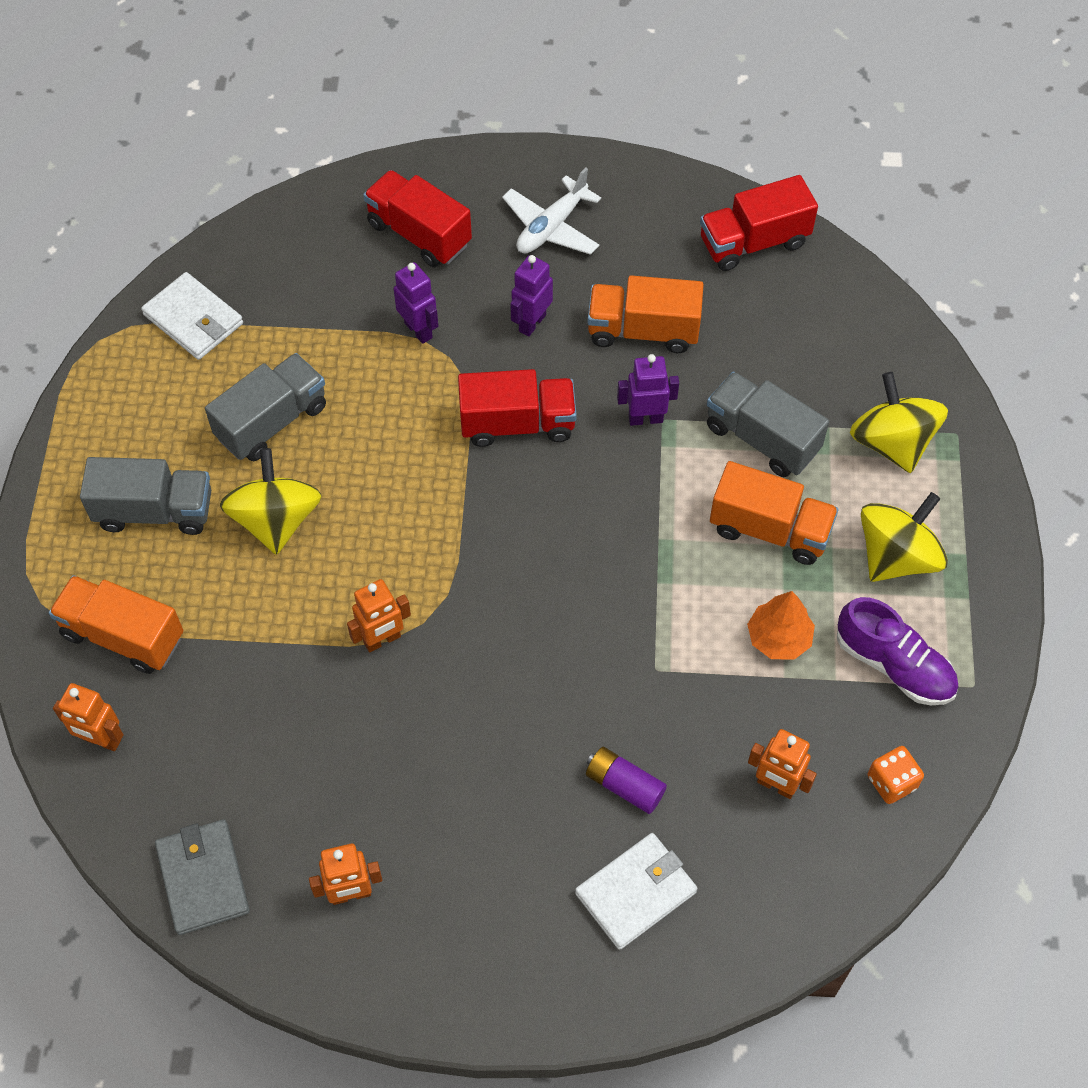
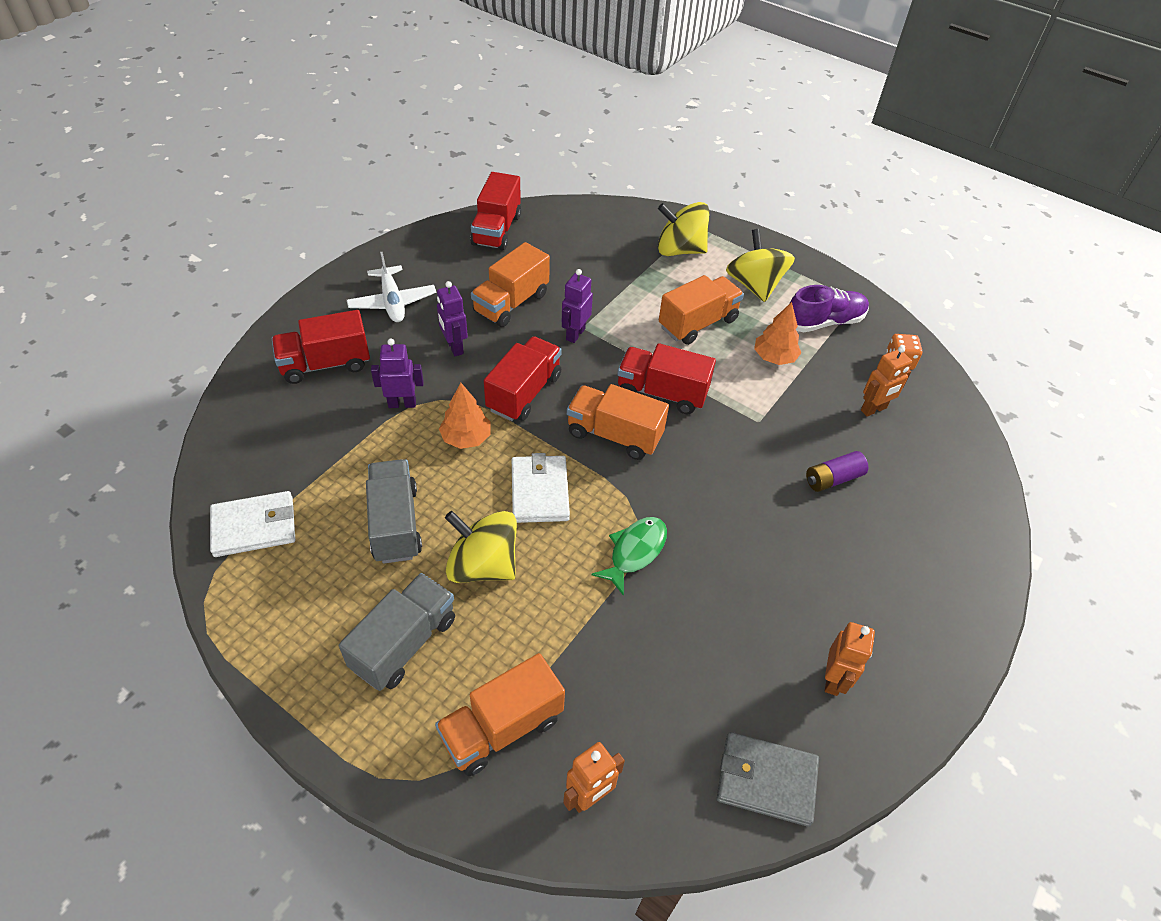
camera: 60 degrees left, 10 degrees down
(382, 640) = (635, 552): orange robot -> green fish
(417, 411) = (466, 438): none -> orange tree
(523, 539) = (614, 435): none -> orange truck
(622, 551) = (662, 393): none -> red truck
(636, 892) = (913, 513): white wallet -> white wallet (539, 491)
(762, 438) = (633, 295): grey truck -> none

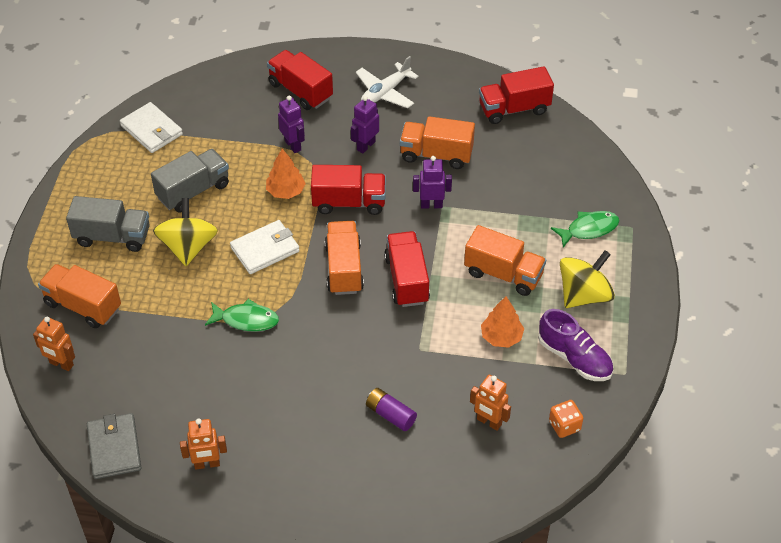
camera: 65 degrees right, 0 degrees up
(679, 250) = (589, 229): yellow spinning top -> green fish

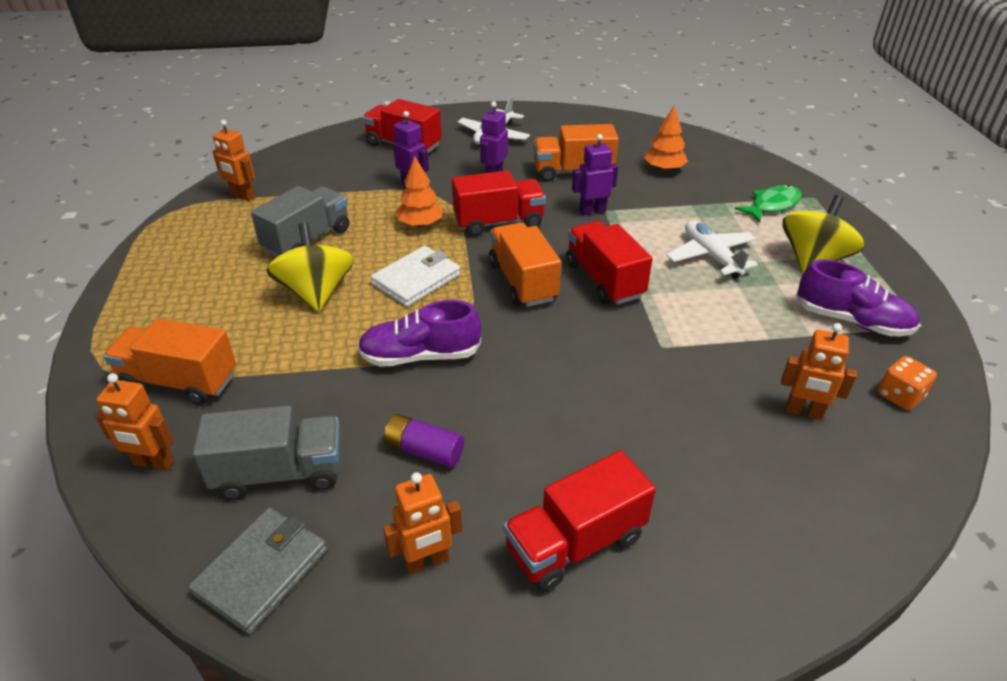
camera: 15 degrees left, 10 degrees down
(112, 237) = (211, 298): grey truck -> grey truck (280, 473)
(114, 448) = (262, 571): grey wallet -> grey wallet turned 60 degrees clockwise
(152, 130) = (242, 196): white wallet -> orange robot
(246, 320) = (420, 356): green fish -> purple shoe
(390, 415) = (669, 430): purple battery -> purple battery (424, 450)
(501, 337) = (751, 315): orange tree -> orange tree (664, 169)
(503, 274) = (711, 256): orange truck -> white plane
(514, 109) = (630, 130): red truck -> red truck (575, 543)

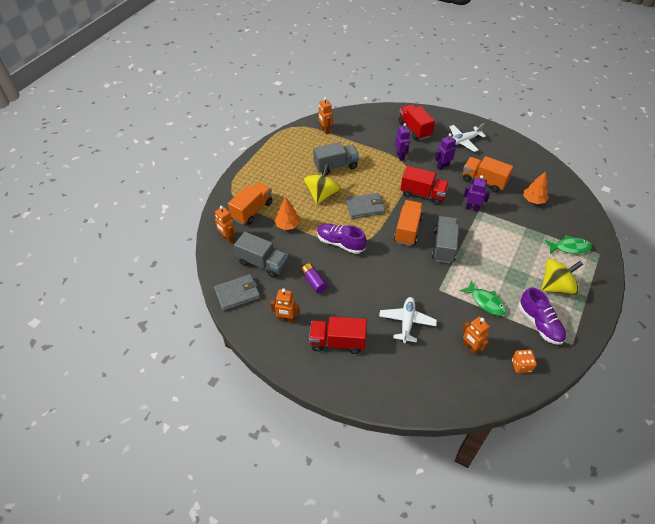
camera: 35 degrees right, 10 degrees up
(179, 381) = (252, 210): orange truck -> orange truck turned 75 degrees clockwise
(416, 279) = (365, 207): white wallet -> grey wallet
(420, 224) = (388, 179): orange tree -> orange tree (287, 225)
(604, 280) = (444, 246): red truck -> grey truck
(711, 256) = (506, 259): white plane -> white plane (407, 322)
(748, 329) = (486, 302): none -> green fish

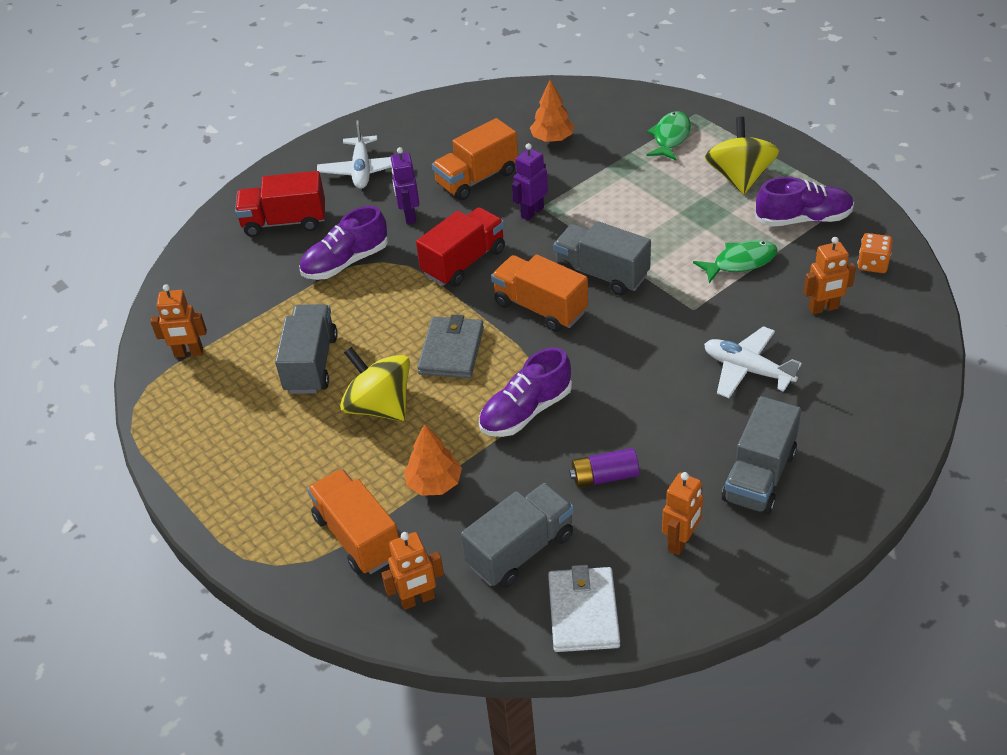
camera: 65 degrees left, 5 degrees down
(237, 293) = (583, 612): grey wallet -> white wallet
(337, 342) = (759, 476): red truck -> grey truck
(400, 156) = (345, 262): purple robot -> purple shoe

